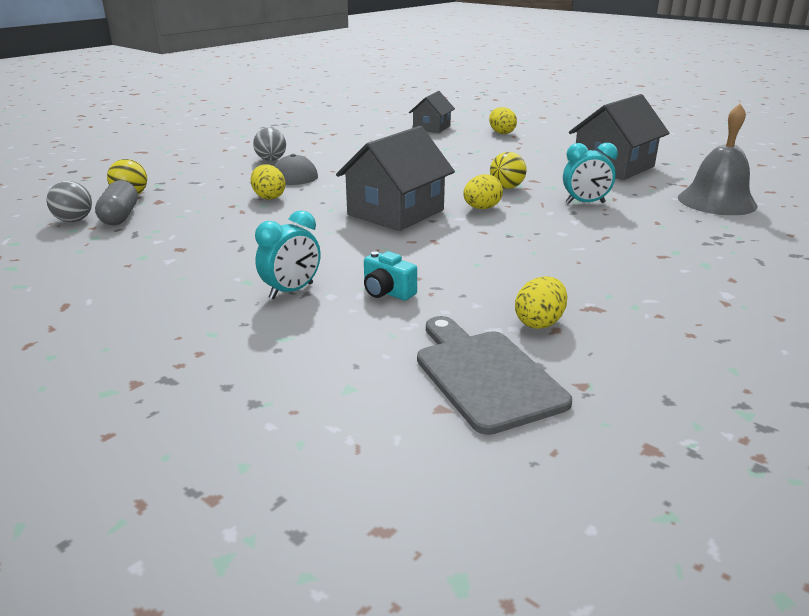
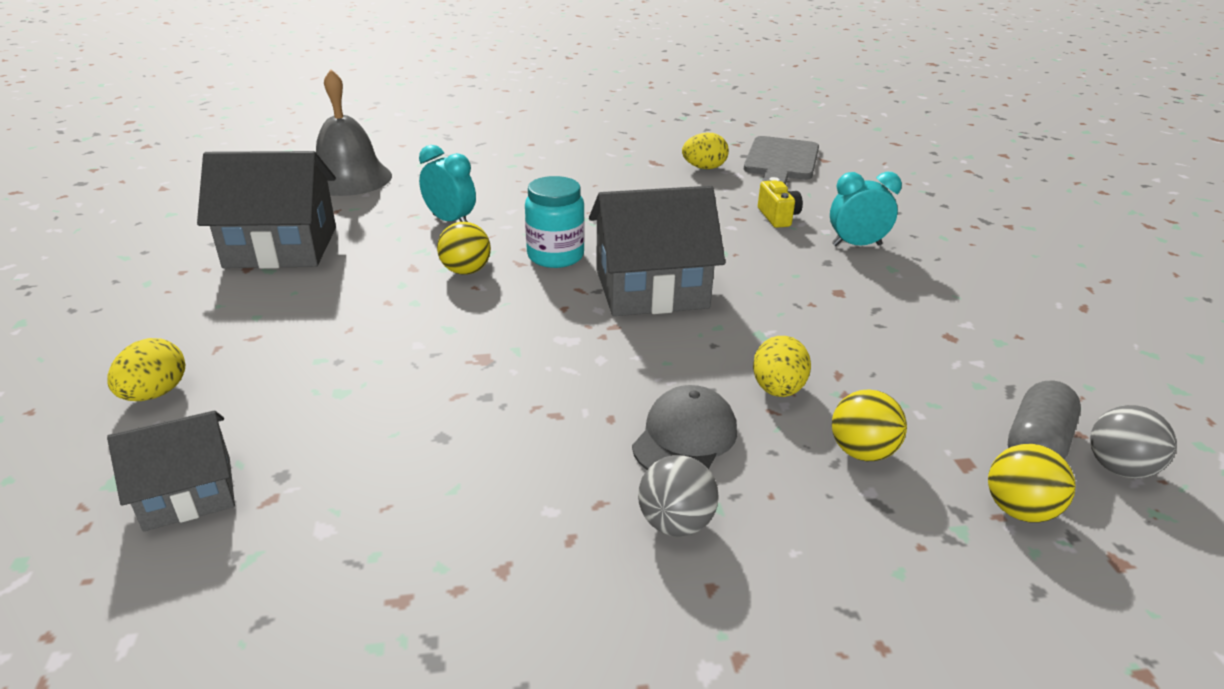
camera: 140 degrees left, 5 degrees up
(211, 191) = (861, 452): none -> yellow ball
(387, 292) = (778, 217): turquoise camera -> yellow camera
(481, 208) = (555, 256): yellow egg -> turquoise jar

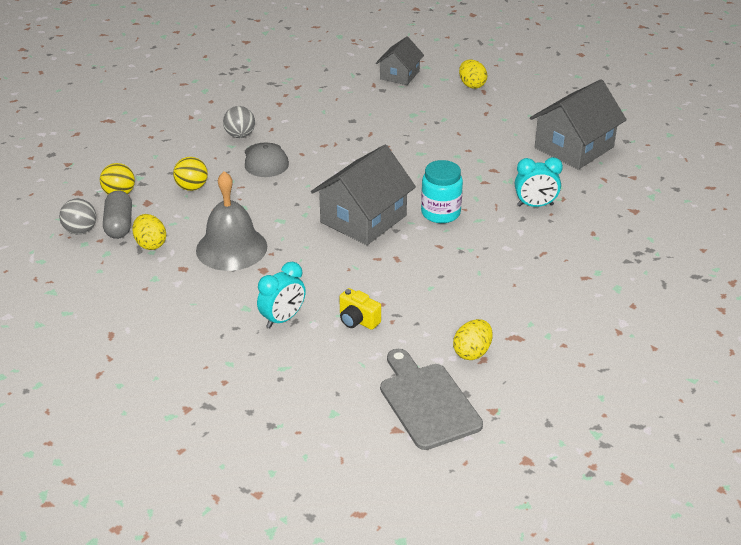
camera: 140 degrees right, 5 degrees up
(349, 178) = (655, 203): grey bell -> grey bell (231, 248)
(466, 271) = (466, 181): yellow ball -> none
(778, 390) = (247, 196): yellow egg -> yellow egg (150, 244)

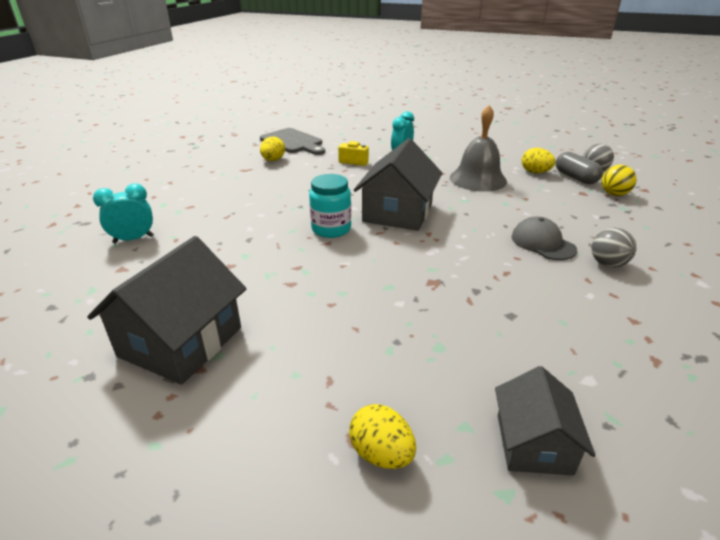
camera: 160 degrees right, 5 degrees down
(192, 187) = (568, 209): yellow ball -> none
(535, 205) = (236, 253): turquoise clock -> turquoise clock (133, 239)

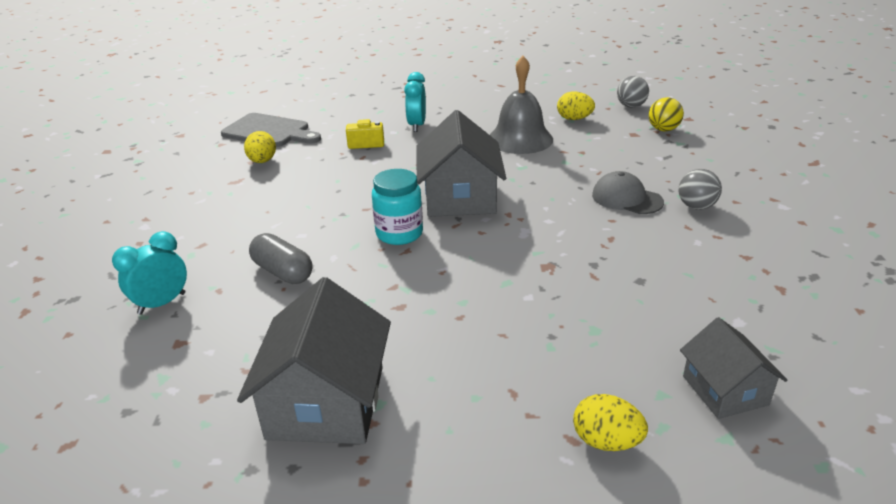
camera: 20 degrees left, 0 degrees up
(575, 178) = (617, 118): grey capsule -> grey capsule (283, 272)

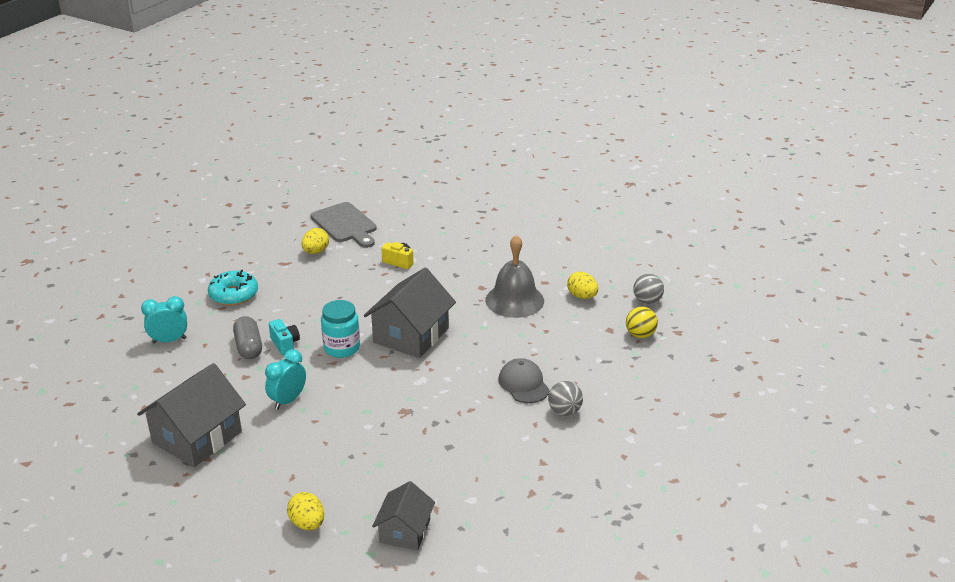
camera: 30 degrees right, 0 degrees up
(204, 228) = (234, 295): none -> turquoise donut
(326, 253) = (285, 344): none -> turquoise camera
(417, 126) = (453, 258): turquoise clock -> turquoise clock (288, 400)

